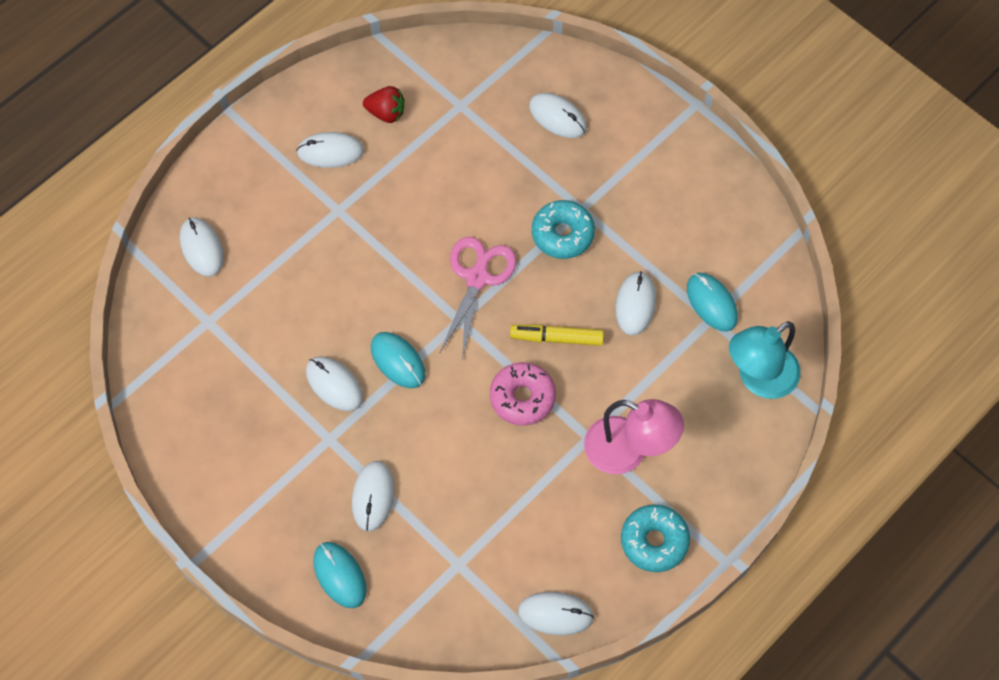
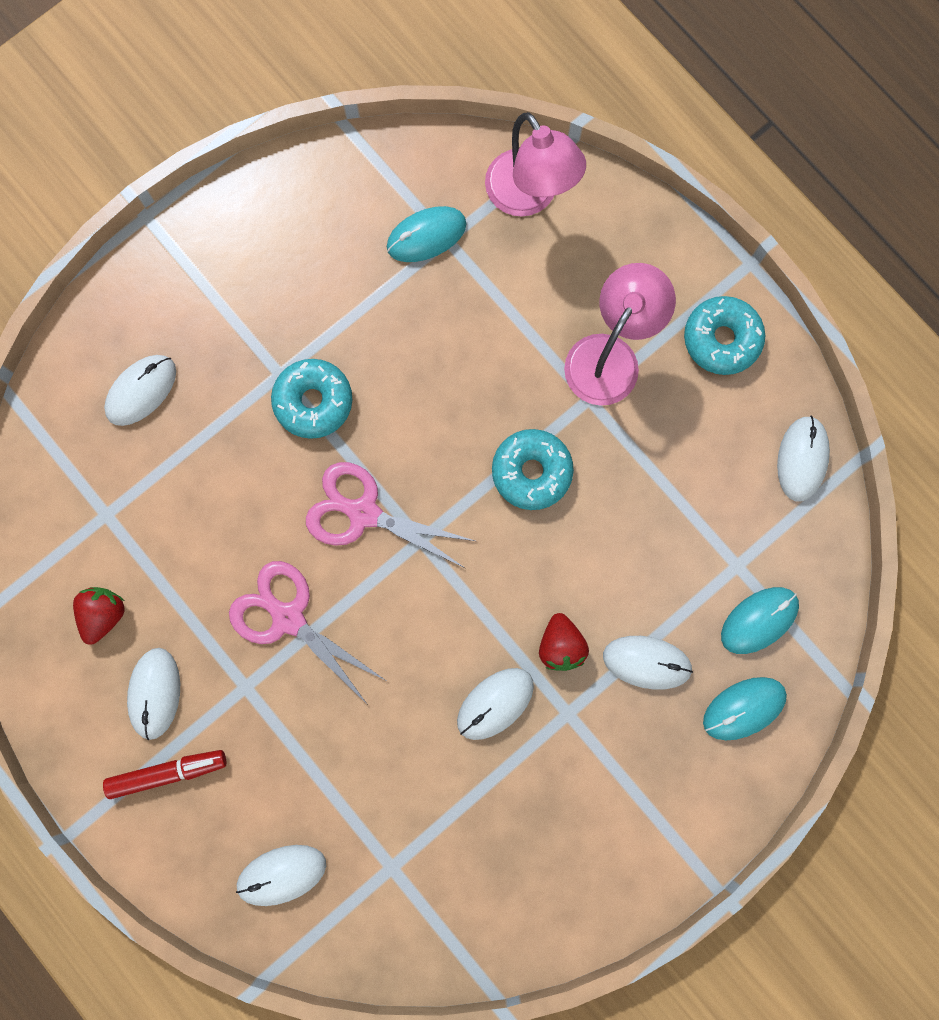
camera: 85 degrees left, 15 degrees up
(273, 166) = (167, 772): none -> red marker
(383, 430) = (561, 645): none -> red strawberry
(391, 234) = (288, 618): none -> pink scissors
(398, 361) = (469, 621): turquoise mouse -> turquoise mouse (759, 620)
(522, 397) = (531, 472): pink donut -> turquoise donut
(557, 338) = (456, 423): yellow marker -> none
(635, 304) = (419, 325): white mouse -> none
(758, 379) = (529, 196): turquoise lamp -> pink lamp

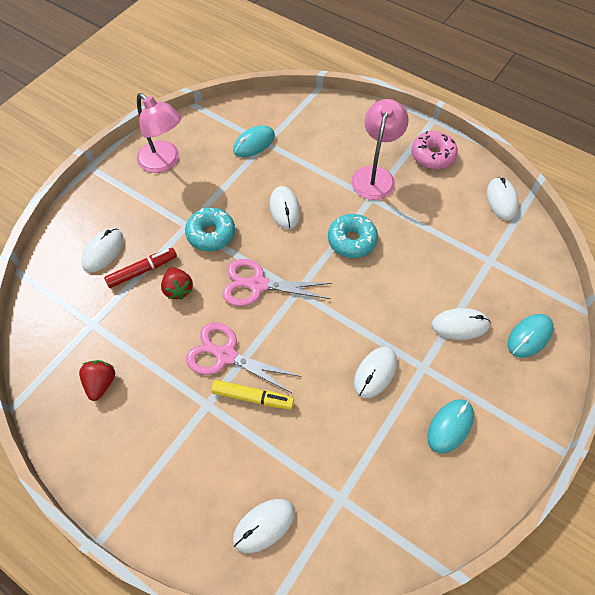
camera: 15 degrees left, 20 degrees down
(155, 693) = (145, 424): white mouse -> white mouse (284, 209)
(167, 772) = (165, 475): red marker -> red marker (142, 271)
(311, 693) = (252, 397): none -> yellow marker
(529, 196) = (305, 115): pink lamp -> pink lamp (164, 162)
(561, 645) = (404, 329): red strawberry -> red strawberry (178, 289)
(721, 339) = (432, 155): turquoise donut -> pink donut
(759, 620) = (516, 286): turquoise mouse -> turquoise mouse (450, 426)

